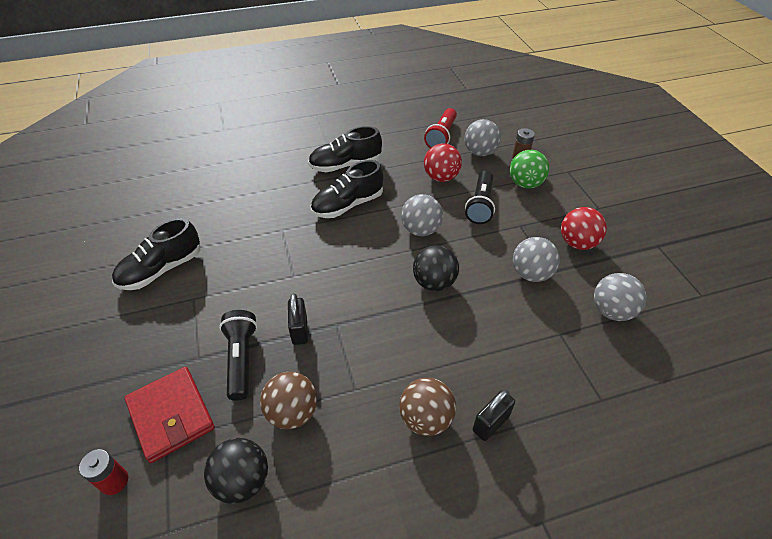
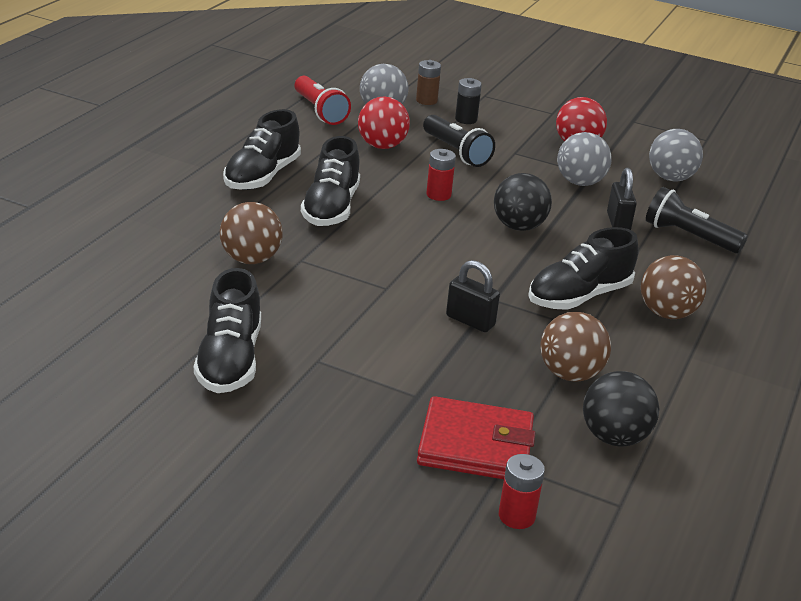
camera: 50 degrees left, 15 degrees down
(241, 359) = (458, 371): black flashlight -> black flashlight (688, 236)
(261, 214) = (251, 259): none -> brown ball
(389, 360) = (579, 296): none -> black shoe
(421, 230) = (438, 195): grey ball -> red battery
(490, 423) = (709, 288): black padlock -> black padlock (618, 223)
(525, 184) = (466, 119): green ball -> black battery

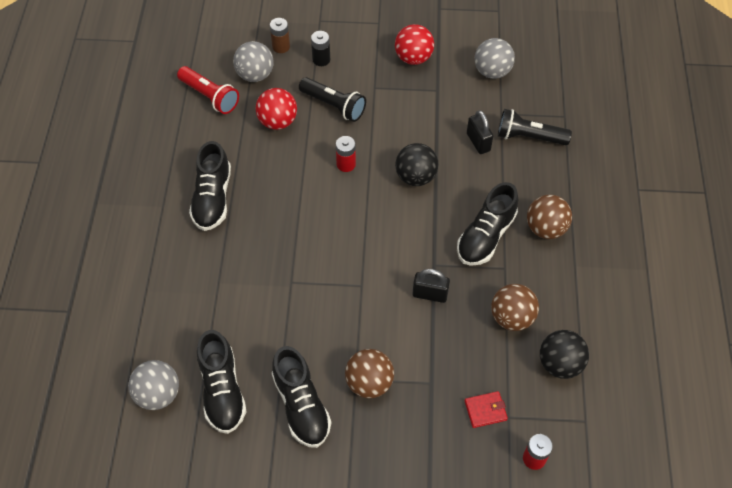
camera: 20 degrees left, 25 degrees up
(251, 259) = (257, 297): brown ball -> brown ball (369, 383)
(331, 208) = (280, 214): black shoe -> black shoe (222, 391)
(475, 445) = (485, 410): red wallet -> red wallet, size x0.52
(580, 182) = (434, 105): grey ball -> grey ball (158, 394)

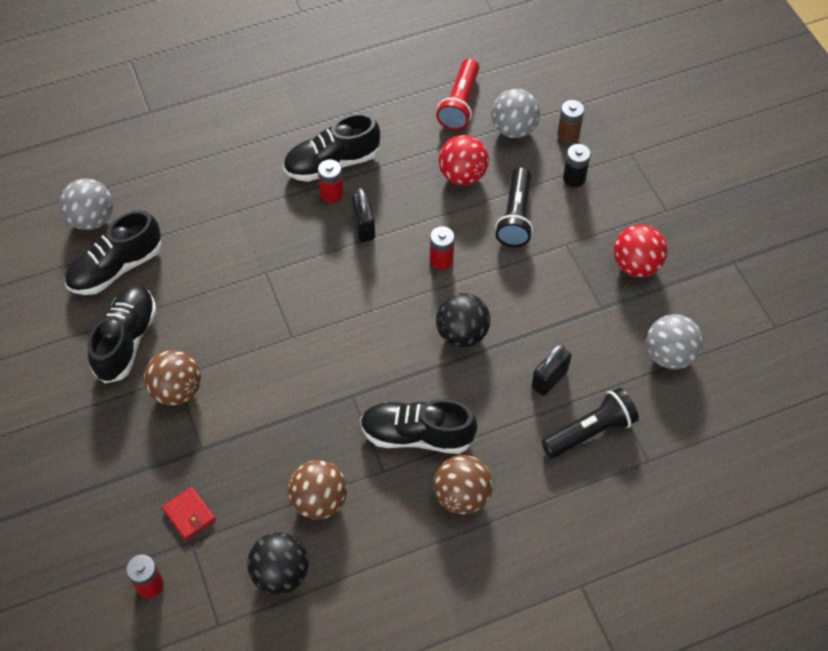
camera: 65 degrees right, 0 degrees up
(242, 210) = (331, 194): none -> red battery
(301, 405) = (126, 341): black shoe -> black shoe turned 150 degrees clockwise
(430, 294) = (311, 407): black padlock -> black padlock (364, 226)
(529, 137) = (590, 431): black flashlight -> black flashlight turned 75 degrees clockwise

